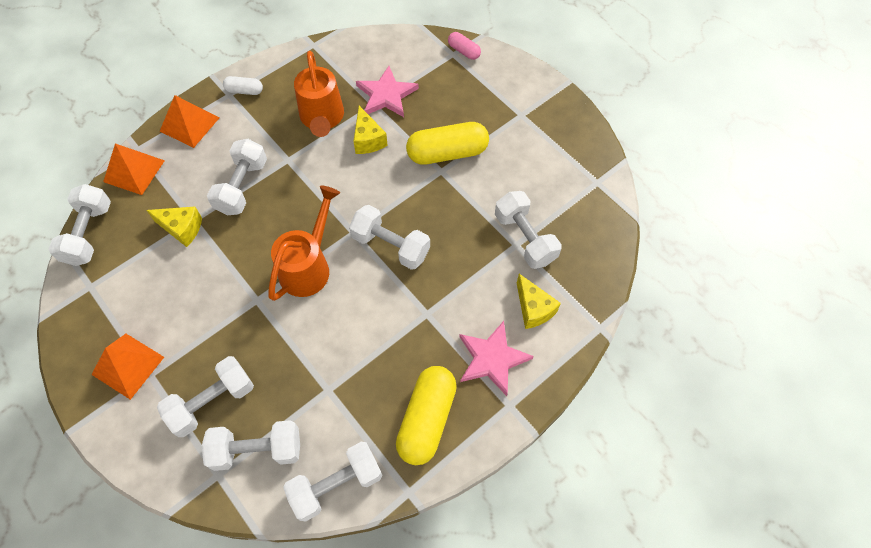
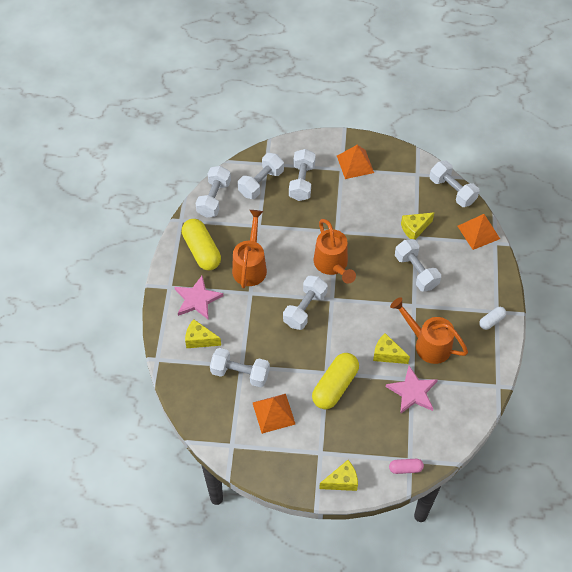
camera: 135 degrees right, 5 degrees down
(189, 124) = (490, 277): orange pyramid -> orange pyramid (273, 413)
(391, 245) = (305, 309): white dumbbell -> white dumbbell turned 45 degrees counterclockwise
(393, 345) = (250, 266): none -> orange watering can
(526, 82) = (342, 481): none -> yellow cheese

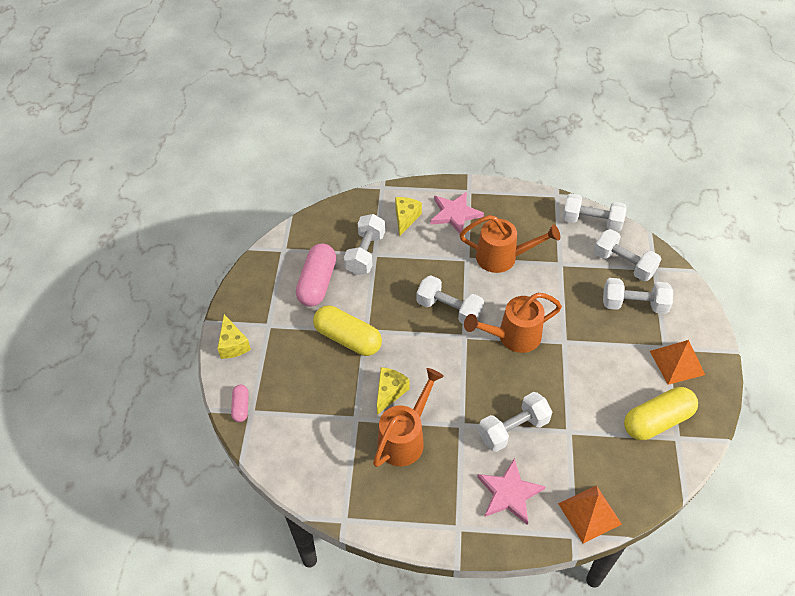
camera: 90 degrees right, 5 degrees down
(201, 251) = (518, 214): yellow capsule -> yellow capsule (657, 421)
(273, 413) = (317, 283): orange pyramid -> pink capsule
(412, 392) = (338, 418): pink star -> pink star (509, 493)
(414, 229) = (582, 430): yellow cheese -> none
(452, 191) = (657, 482): white dumbbell -> none
(491, 321) = (442, 519): white capsule -> none

